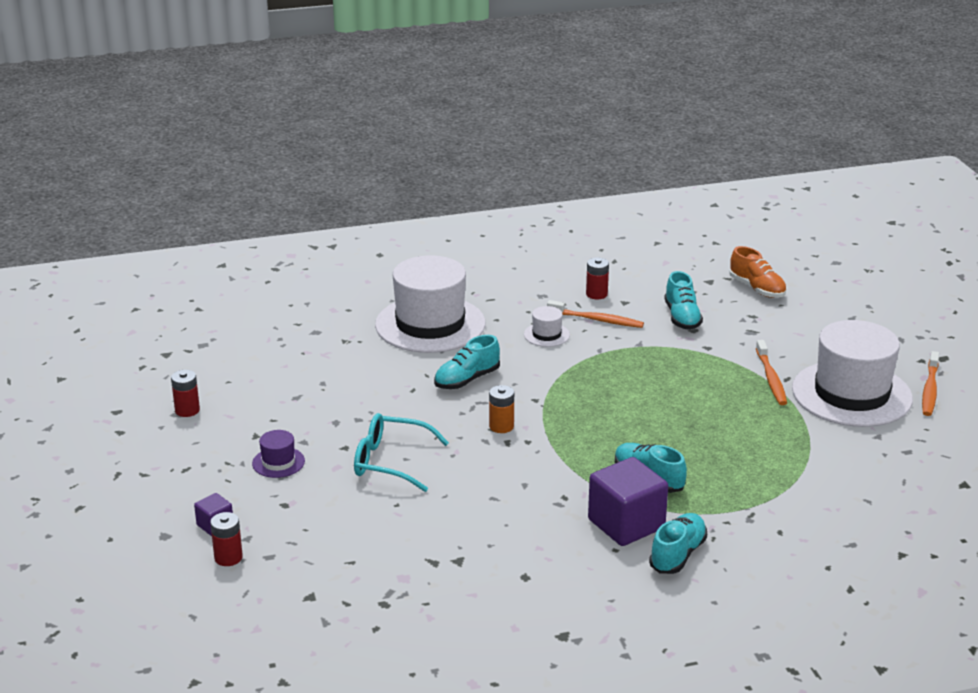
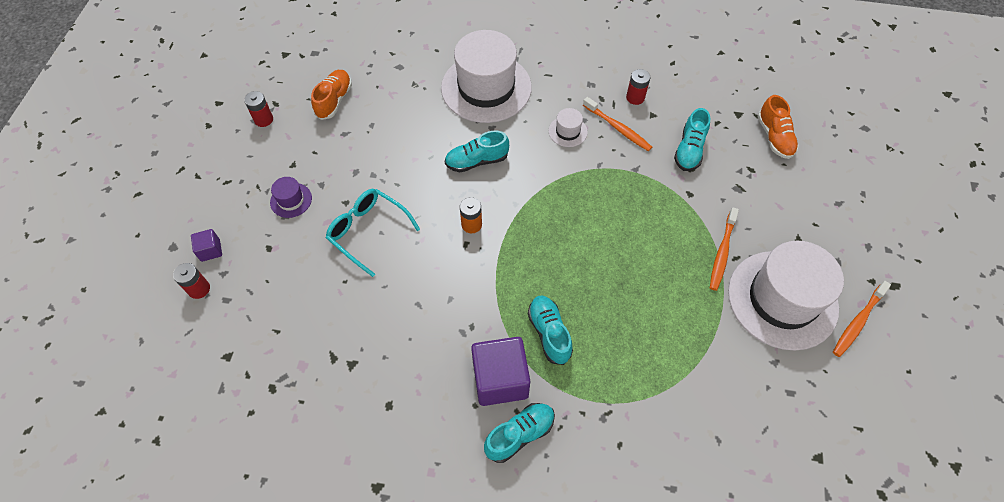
camera: 25 degrees right, 30 degrees up
(261, 375) = (334, 100): none -> orange shoe

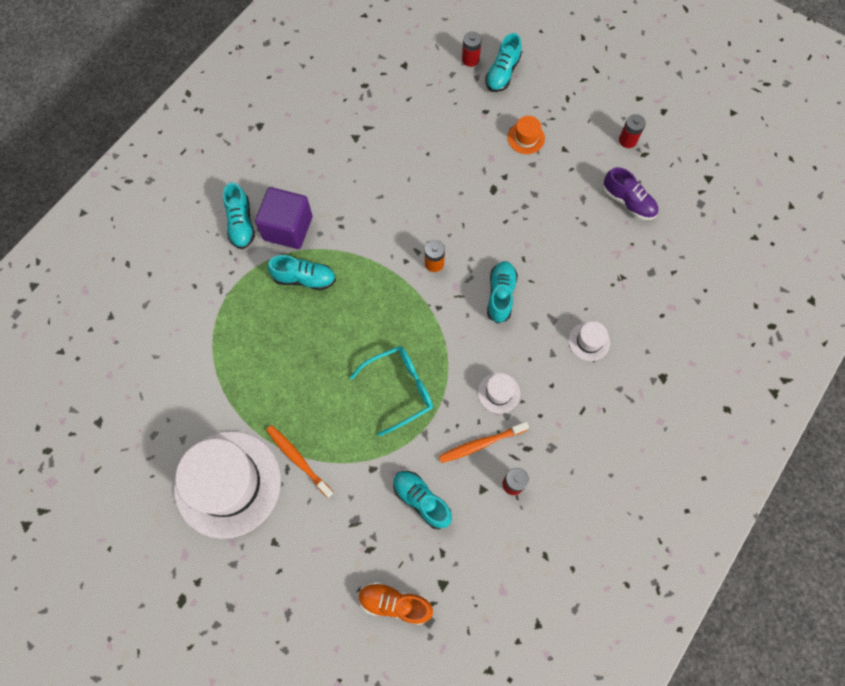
camera: 115 degrees right, 10 degrees up
(210, 250) = (502, 73): purple cube -> turquoise shoe
(291, 200) = (526, 138): purple hat -> orange hat
(334, 100) = (628, 202): orange shoe -> purple shoe
(367, 231) = (466, 183): turquoise glasses -> turquoise glasses (400, 389)
(486, 88) = (589, 341): white hat -> white hat, size x0.41
(858, 322) = (171, 537): orange toothbrush -> none

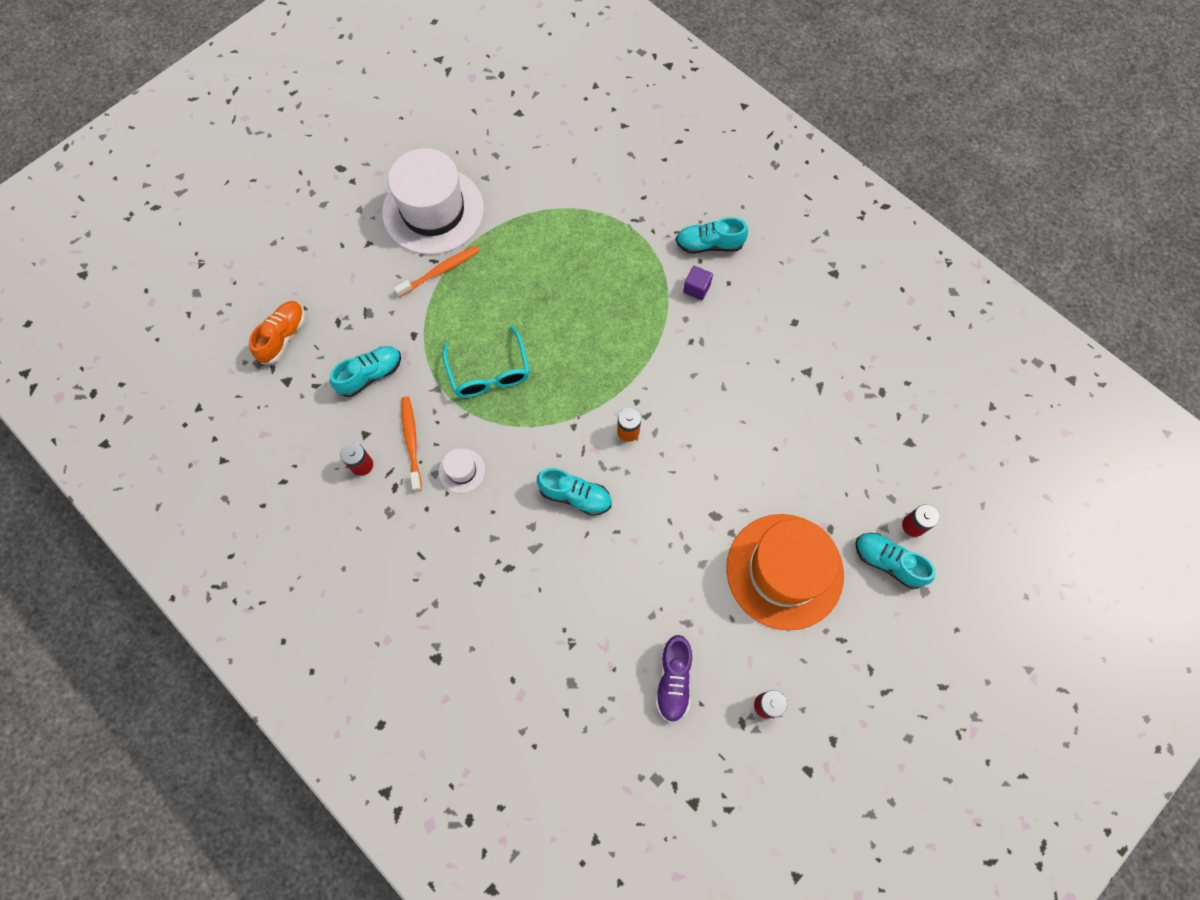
camera: 100 degrees right, 0 degrees up
(288, 228) = (696, 288): purple cube -> purple cube, size x0.48
(304, 278) = (633, 298): turquoise shoe -> none
(526, 138) = (784, 571): orange hat -> orange hat, size x2.41
(589, 341) = (498, 583): white hat -> none
(628, 202) = (673, 680): purple shoe -> purple shoe turned 45 degrees counterclockwise

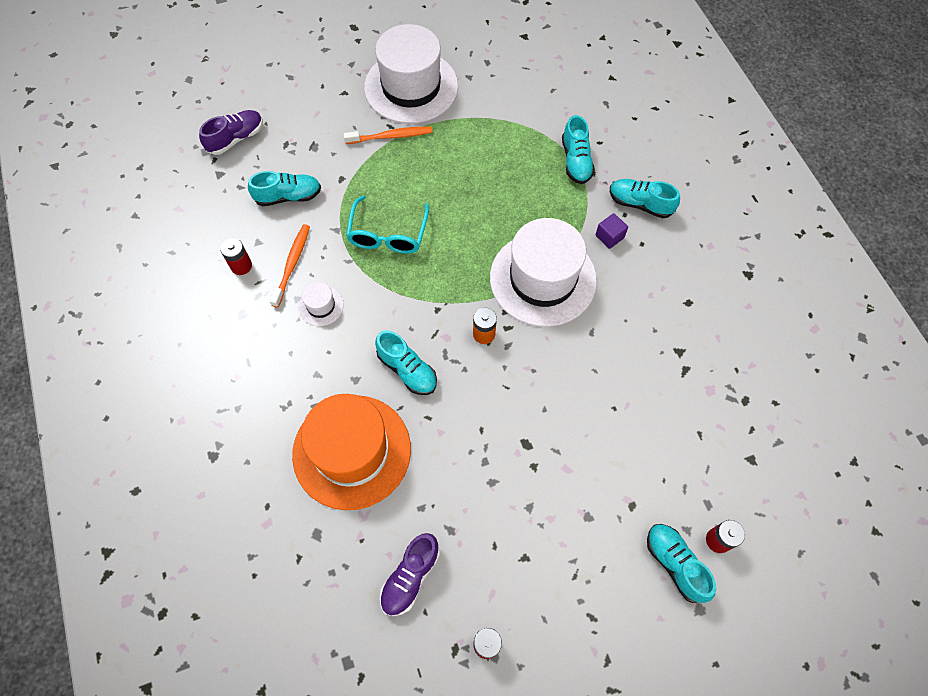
camera: 25 degrees right, 5 degrees down
(283, 336) = (236, 138): orange shoe -> purple shoe
(630, 225) = (576, 161): none -> turquoise shoe
(656, 355) = (543, 279): none -> white hat
(784, 571) = (567, 525): orange hat -> orange hat (352, 451)

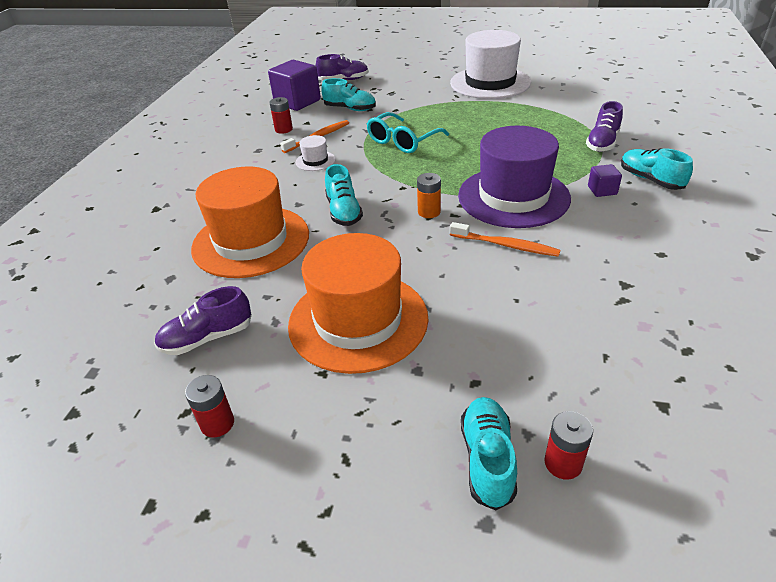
camera: 35 degrees right, 25 degrees down
(214, 206) = (297, 102): none -> purple cube
(390, 136) = (452, 100): orange toothbrush -> orange toothbrush (505, 245)
(514, 493) = (358, 320): none -> orange hat
(543, 279) = (513, 197): white hat -> purple hat
(576, 161) = (602, 143): turquoise shoe -> purple shoe

